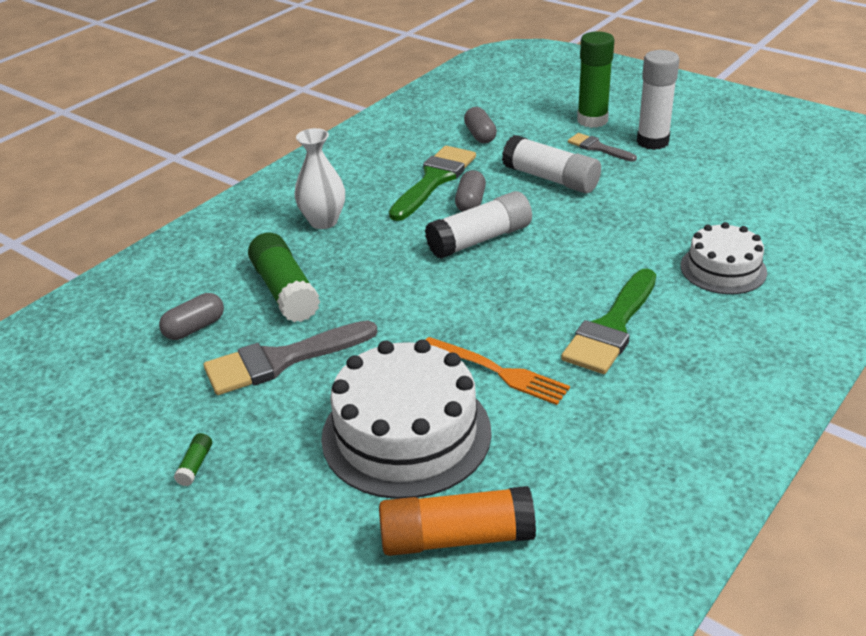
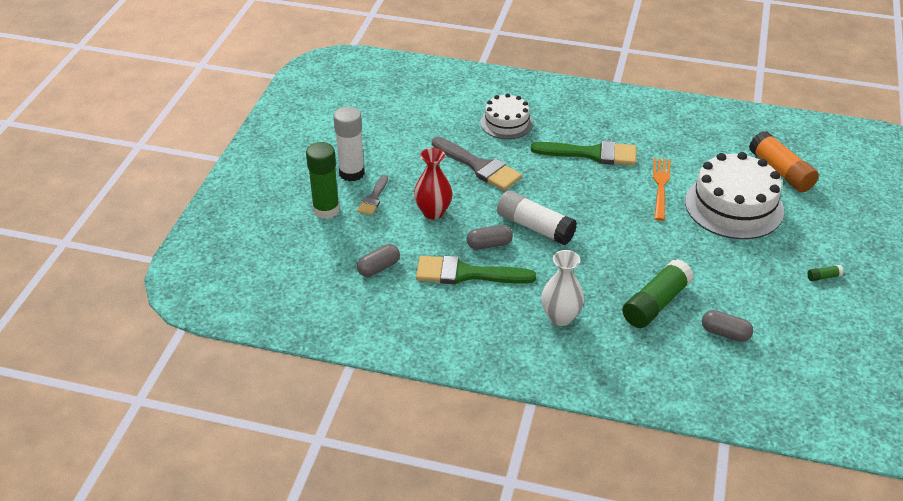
camera: 115 degrees left, 5 degrees up
(281, 360) = (720, 277): grey brush -> grey brush (479, 166)
(551, 179) = (433, 212): white glue stick -> red vase

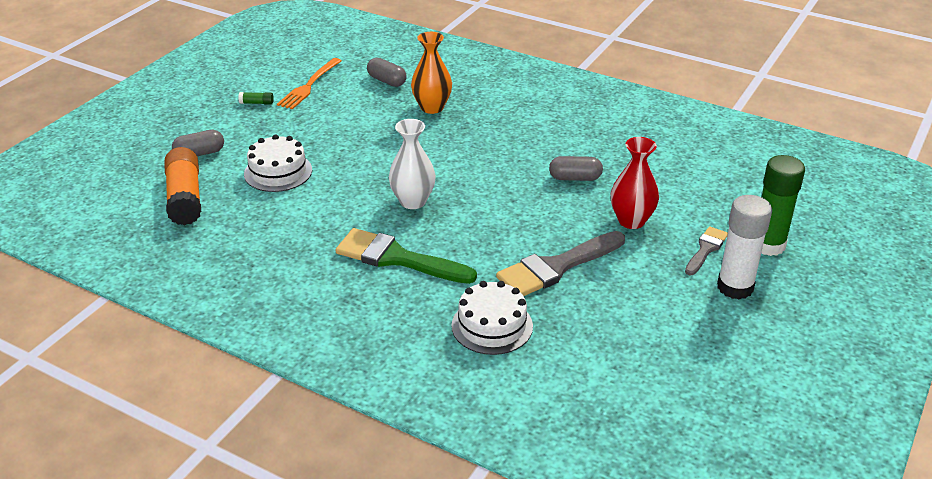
camera: 165 degrees left, 5 degrees down
(378, 268) = (703, 175): grey capsule -> grey capsule (199, 154)
(466, 273) = (608, 156): green brush -> none
(479, 166) = (556, 267): grey brush -> grey brush turned 90 degrees counterclockwise
(535, 227) = (516, 186): white glue stick -> none
(560, 317) = (528, 111): white vase -> white vase (413, 201)
(656, 304) = (432, 107): green glue stick -> orange vase
(660, 186) = (341, 205): orange fork -> orange fork (309, 86)
(734, 206) = (278, 172): white cake -> white cake, size x0.59

